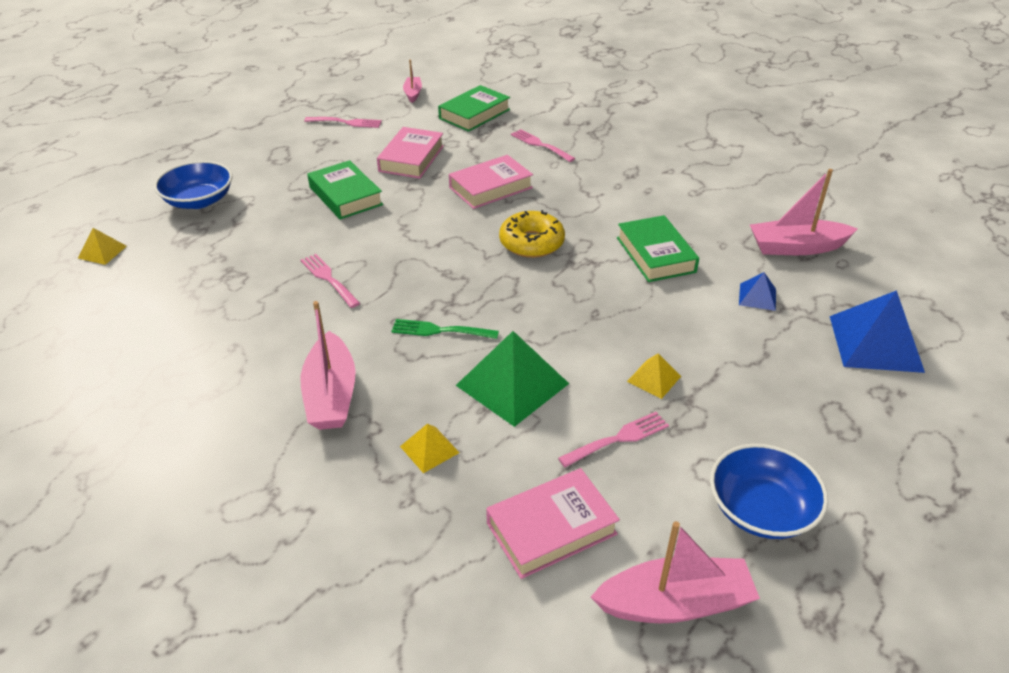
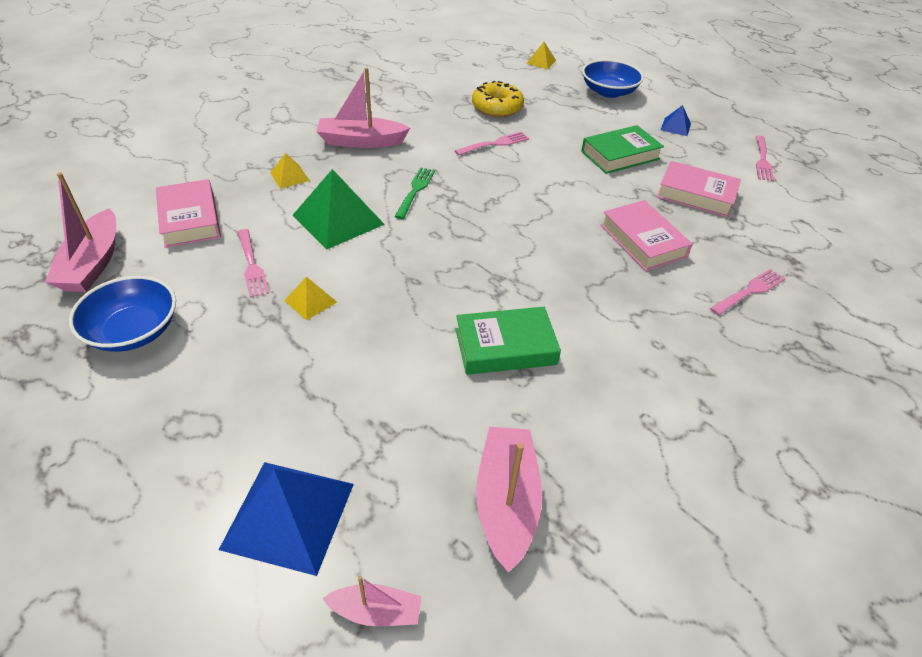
camera: 95 degrees right, 5 degrees up
(413, 94) = (849, 205): pink boat -> pink boat (376, 611)
(474, 114) = (814, 247): green book -> none
(531, 243) = (537, 256): yellow donut -> yellow donut (497, 107)
(757, 297) = (409, 420): blue pyramid -> blue pyramid (675, 127)

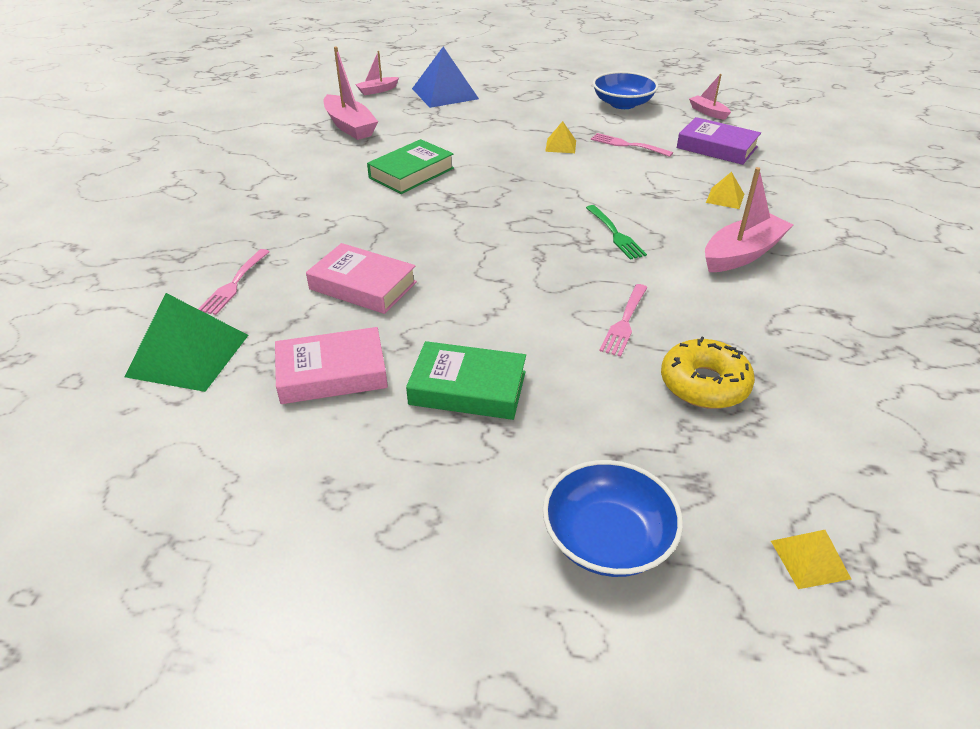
camera: 145 degrees right, 5 degrees down
(93, 263) = (708, 112): pink boat -> pink boat, size x0.56
(190, 219) = (716, 147): pink book -> purple book
(338, 219) = (630, 188): green pyramid -> green pyramid (188, 355)
(620, 155) = (468, 388): green book -> green book turned 75 degrees clockwise
(675, 127) = (429, 505): blue pyramid -> none
(762, 160) = (251, 502): pink fork -> none

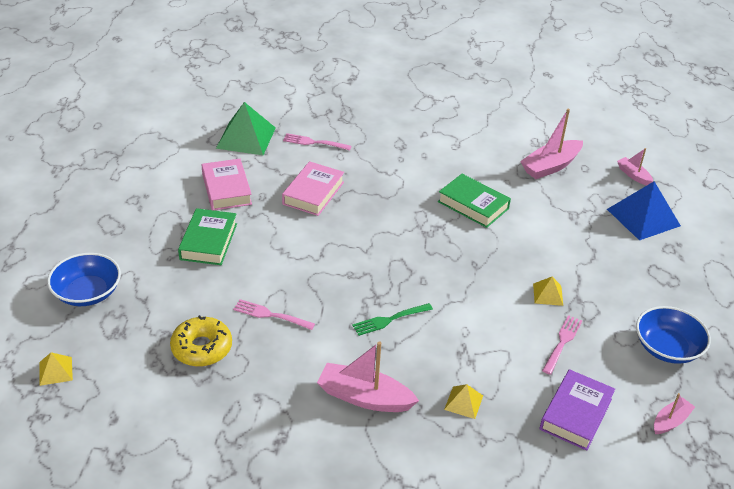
camera: 85 degrees right, 0 degrees up
(742, 254) = (364, 397): pink boat -> pink boat turned 150 degrees clockwise

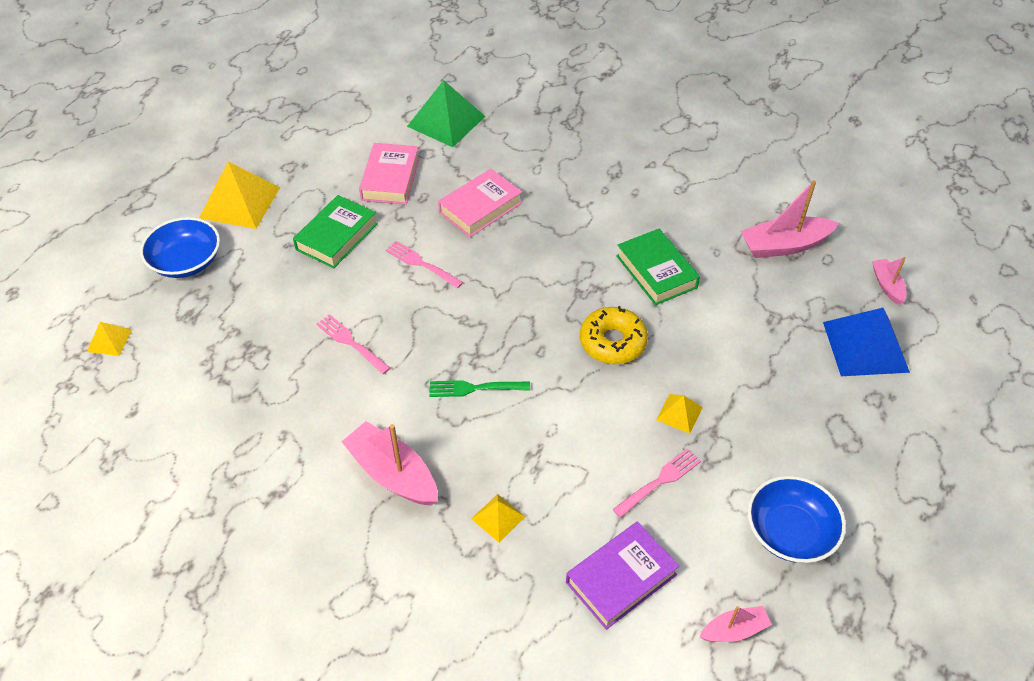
camera: 25 degrees right, 10 degrees up
(107, 236) = (240, 202): none -> yellow pyramid
(202, 348) = (260, 359): yellow donut -> yellow donut (612, 342)
(314, 142) = (518, 145): pink fork -> pink fork (422, 264)

